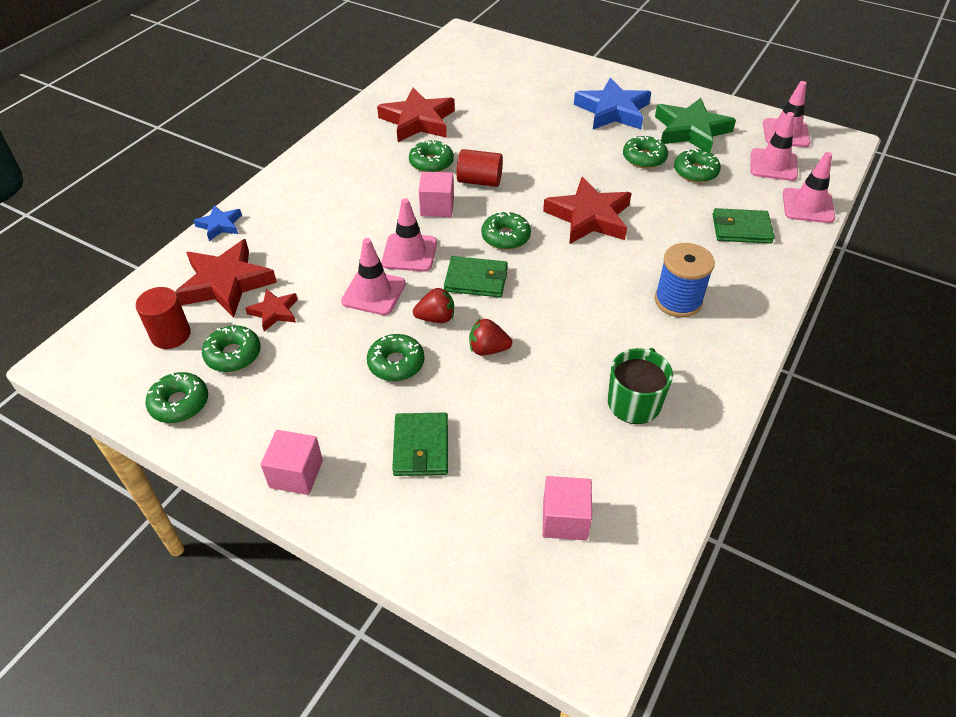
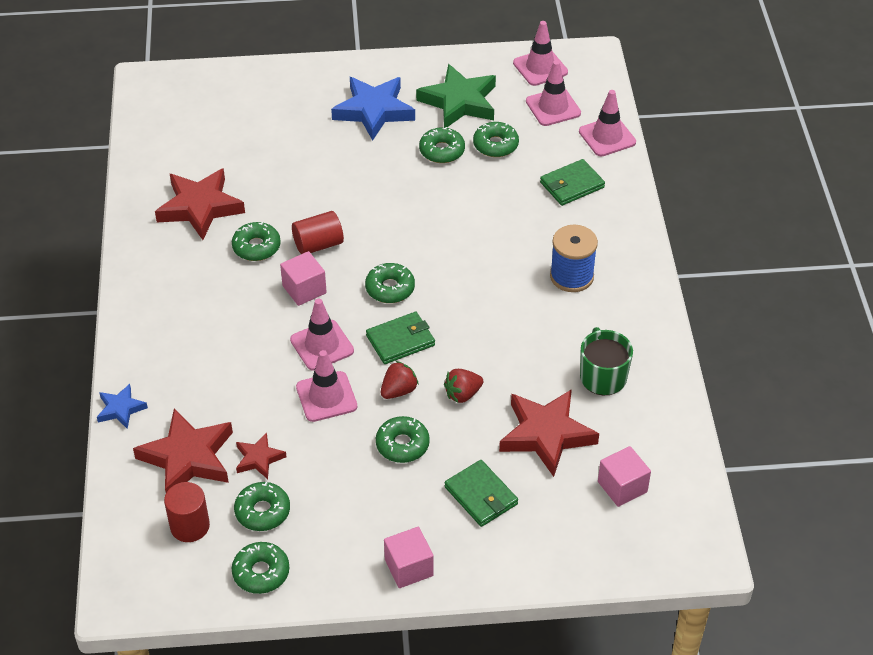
camera: 35 degrees left, 0 degrees up
(589, 217) = (443, 234): red star -> red star (546, 435)

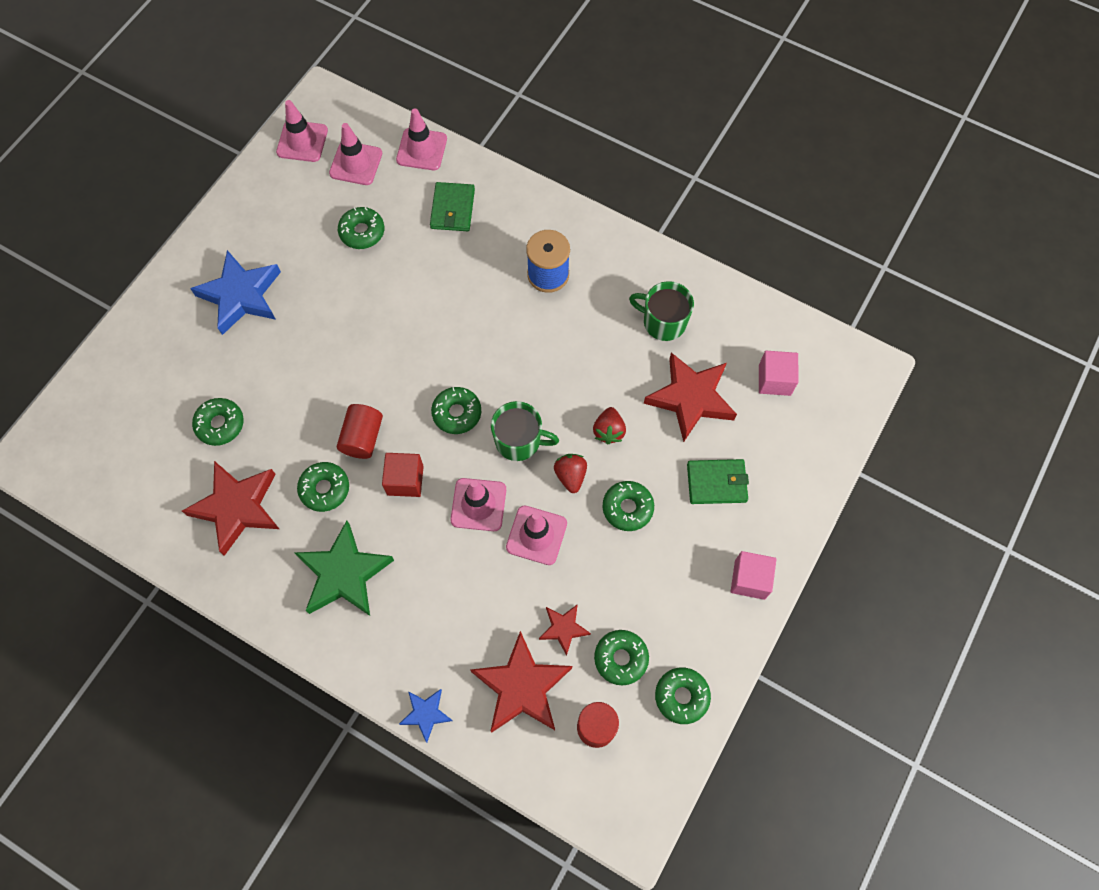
camera: 55 degrees left, 20 degrees up
(304, 289) = (405, 480): pink cube -> red cube
(400, 340) = (519, 441): green wallet -> green mug
(442, 151) = (334, 275): green donut -> green donut (220, 424)
(459, 102) = (288, 225): green star -> green star (344, 573)

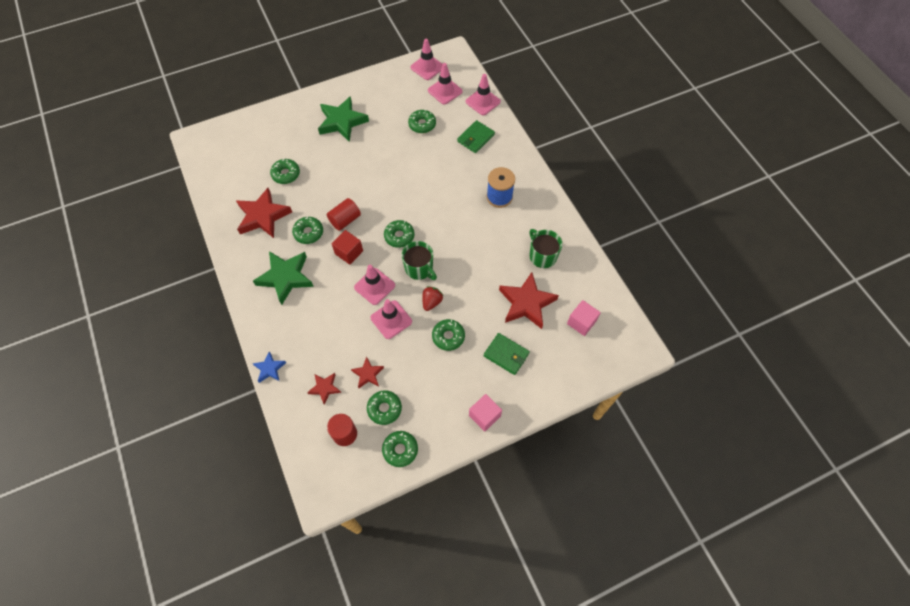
camera: 35 degrees right, 5 degrees down
(241, 296) = (342, 122): blue star -> green star
(522, 686) = (325, 388): red star -> red star, size x0.52
(608, 431) = (469, 292): red strawberry -> none

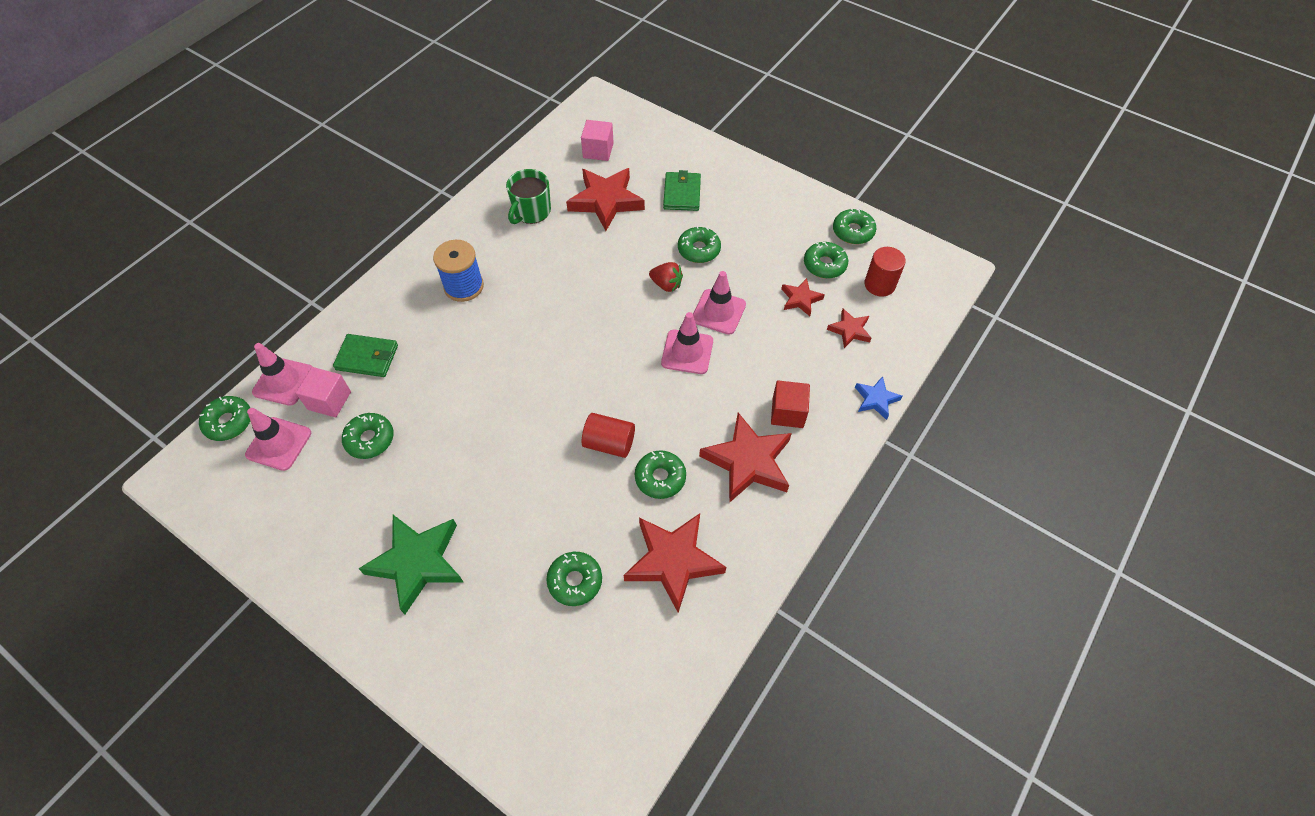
camera: 120 degrees left, 5 degrees down
(286, 277) = (748, 461): green star -> red star
(349, 252) = (658, 408): red cube -> red cube (787, 412)
(399, 236) = (594, 364): green donut -> green donut (229, 422)
(419, 268) = (629, 318): green mug -> none
(427, 67) = (227, 498): pink traffic cone -> none
(431, 302) = (666, 285): red strawberry -> red strawberry turned 150 degrees counterclockwise
(484, 416) = (762, 183): pink cube -> pink cube (329, 400)

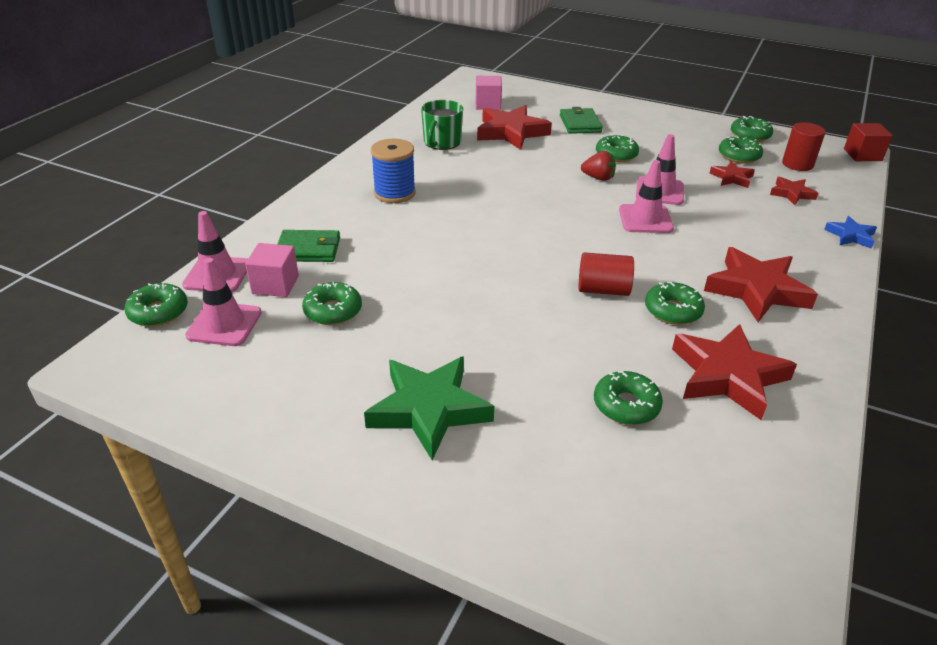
camera: 10 degrees left, 20 degrees down
(787, 412) = (772, 252): red cube -> red cube (862, 155)

